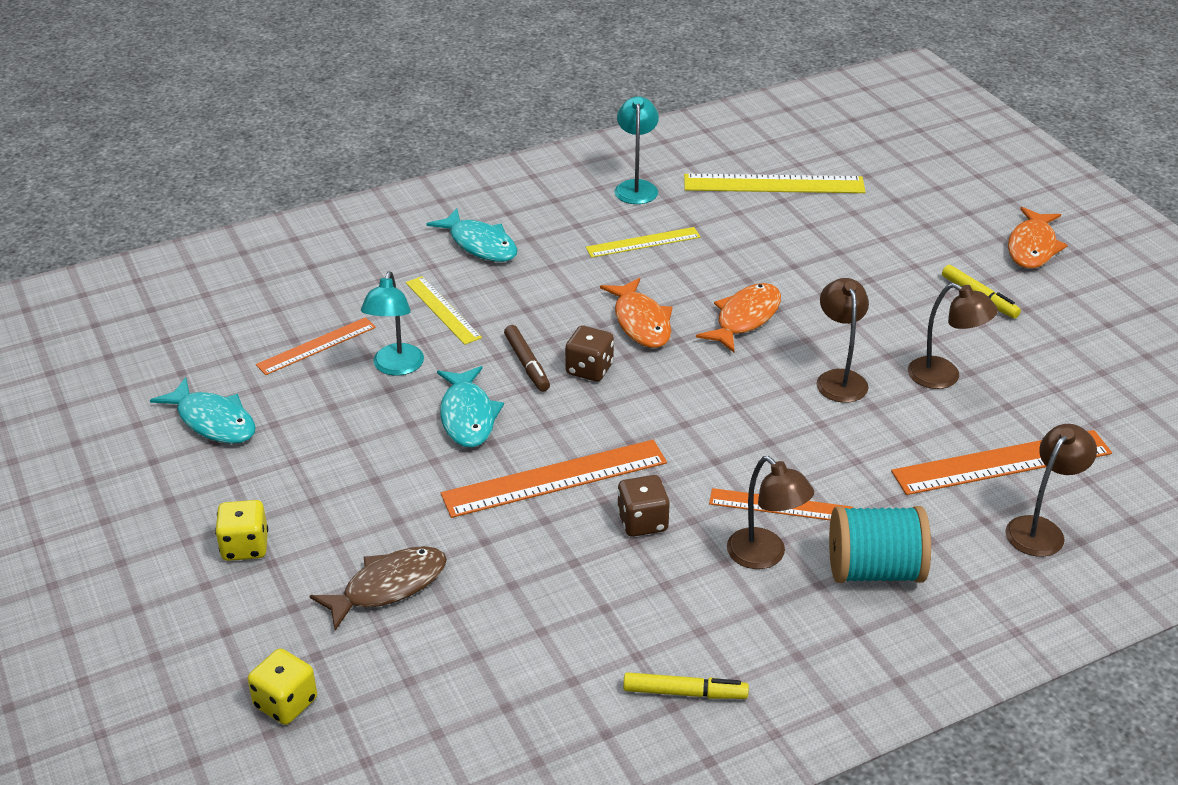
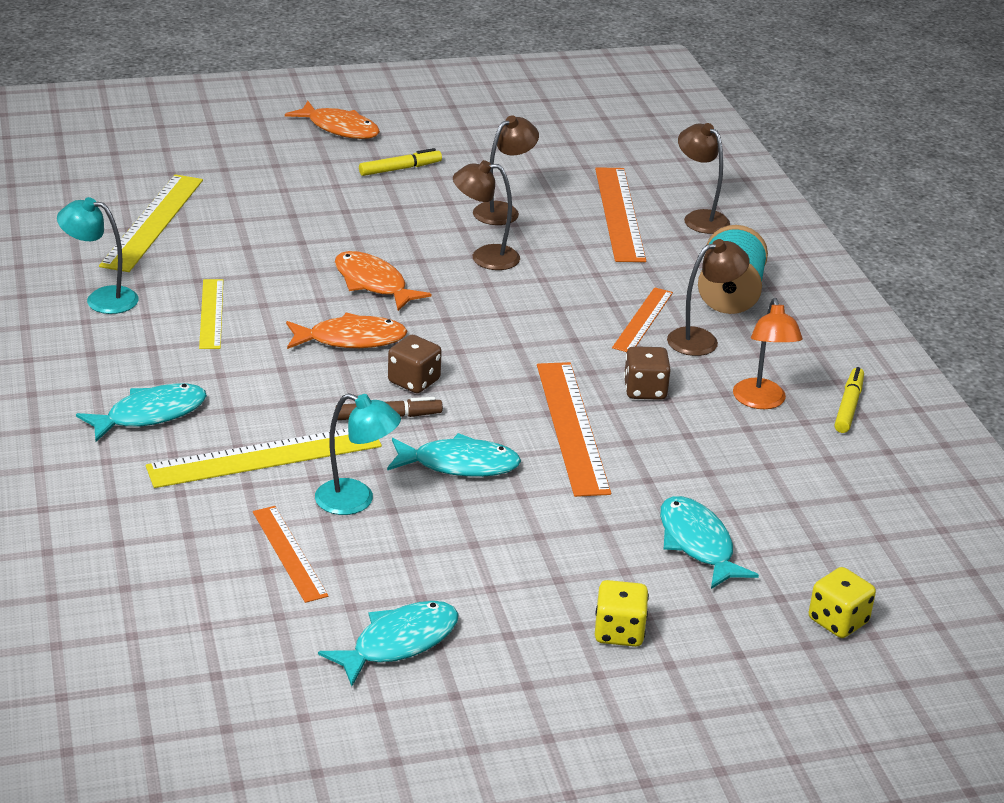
camera: 80 degrees left, 5 degrees down
(388, 587) = (697, 544): brown fish -> turquoise fish
(442, 310) = (265, 457): yellow ruler -> yellow ruler, size x1.63
(661, 615) = (761, 401): none -> orange lamp

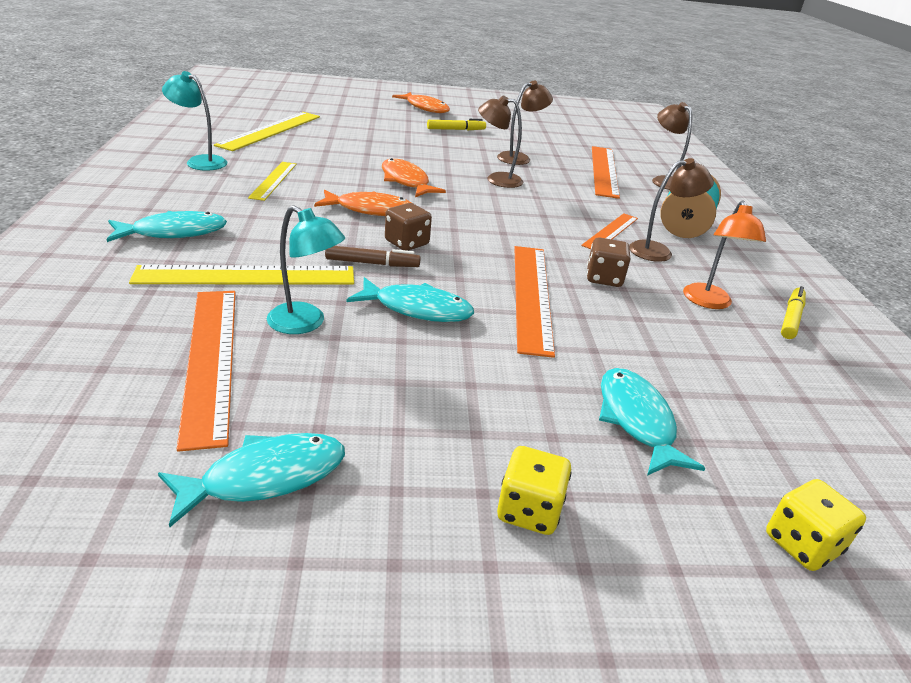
camera: 10 degrees right, 0 degrees up
(289, 553) = (210, 359): orange ruler -> orange ruler, size x1.63

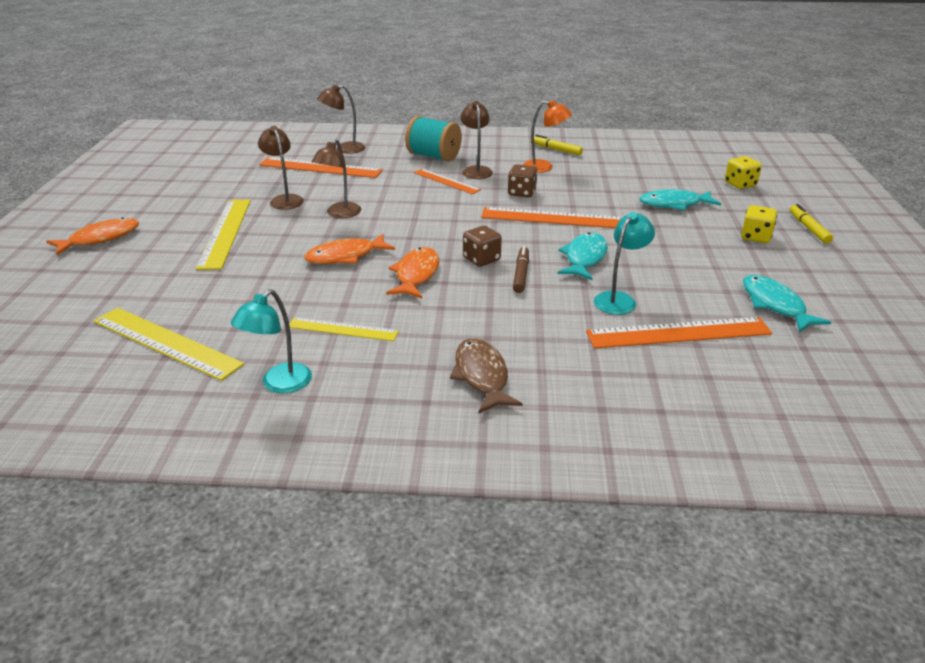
camera: 80 degrees left, 0 degrees up
(174, 232) = (482, 376): turquoise fish -> brown fish
(246, 276) = (557, 328): yellow ruler -> yellow ruler (225, 232)
(456, 130) = (191, 224): yellow marker -> yellow marker (808, 228)

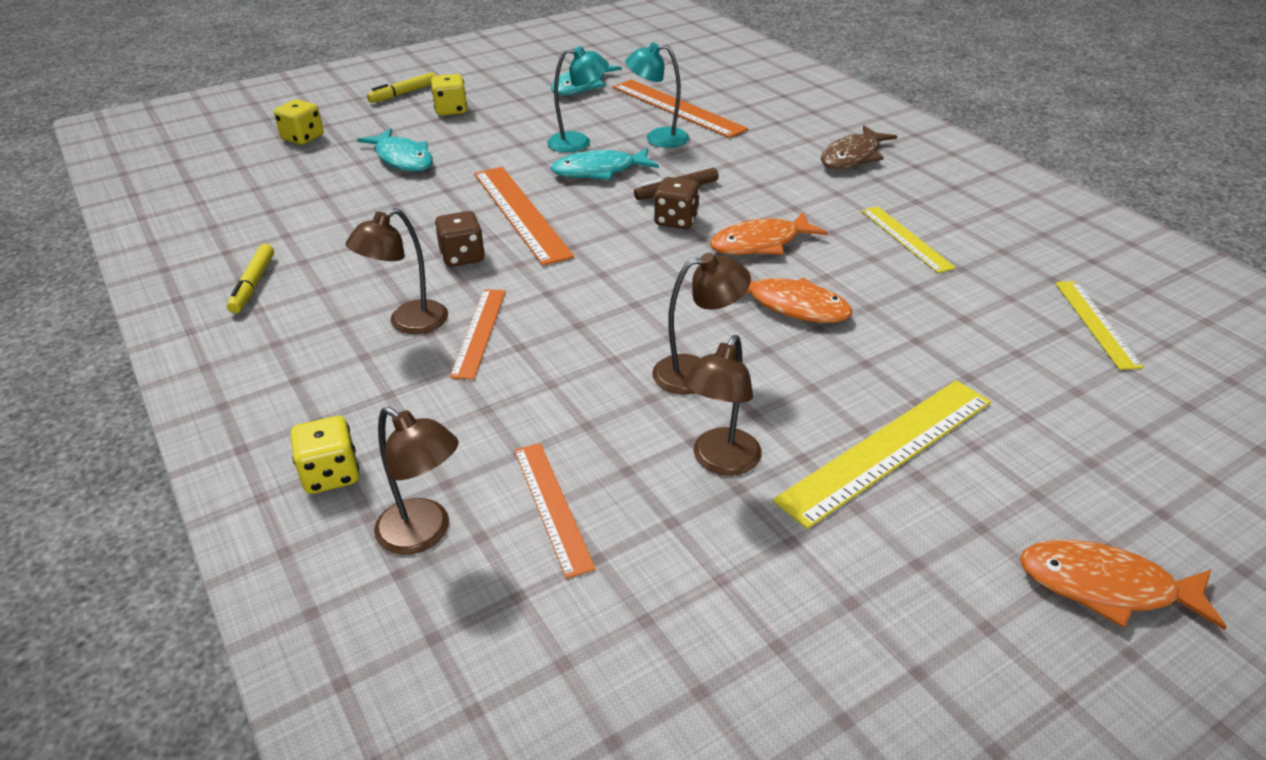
camera: 125 degrees left, 5 degrees up
(166, 342) = (1096, 323): yellow ruler -> yellow ruler, size x0.61
(279, 384) = (1014, 230): turquoise lamp -> turquoise lamp (578, 142)
(320, 168) = (552, 506): orange ruler -> orange ruler, size x0.61
(397, 143) = (331, 474): none -> yellow dice
(434, 156) = (376, 392): turquoise spool -> none
(544, 167) = (345, 270): orange lamp -> none

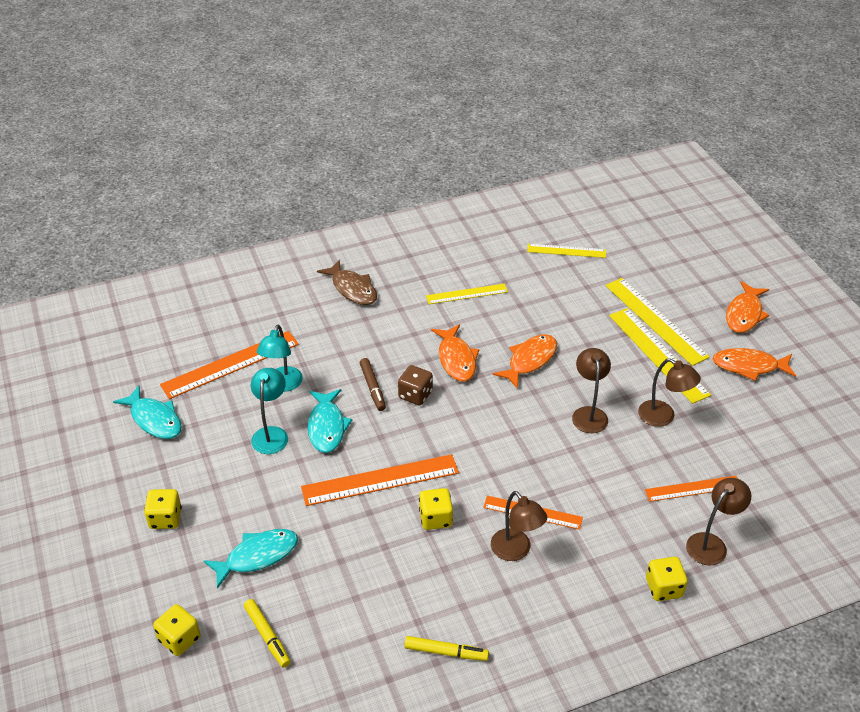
camera: 80 degrees left, 5 degrees up
(403, 93) = (106, 557): yellow marker -> yellow marker (267, 636)
(462, 257) = (435, 518): brown dice -> yellow dice
(929, 594) = (749, 366): none -> orange fish
(983, 442) = (655, 320): none -> yellow ruler

